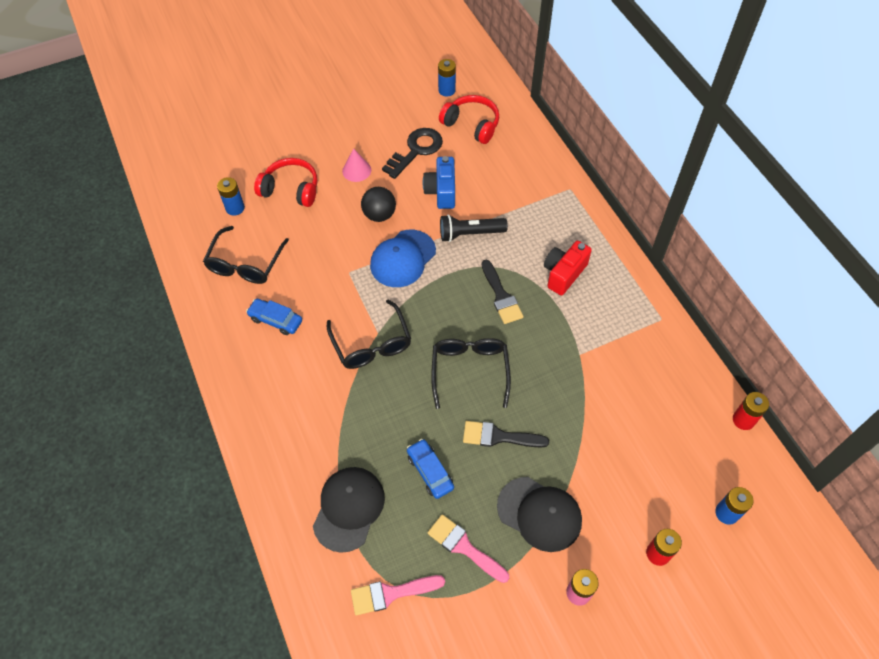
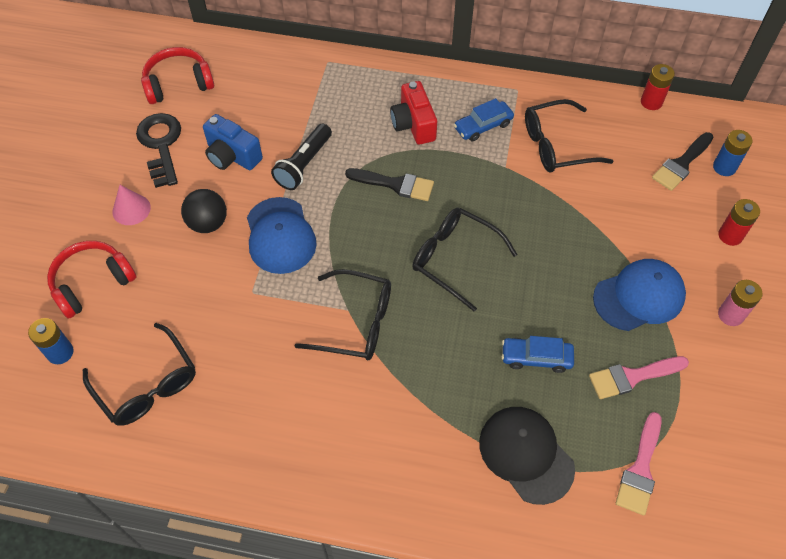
camera: 55 degrees left, 0 degrees up
(276, 320) = (249, 396): blue car -> blue car (483, 126)
(446, 90) = (114, 76): blue battery -> none
(499, 437) = (541, 279): black brush -> black brush (681, 164)
(539, 514) = (639, 296): black cap -> blue cap
(632, 377) = (556, 145): none -> black glasses

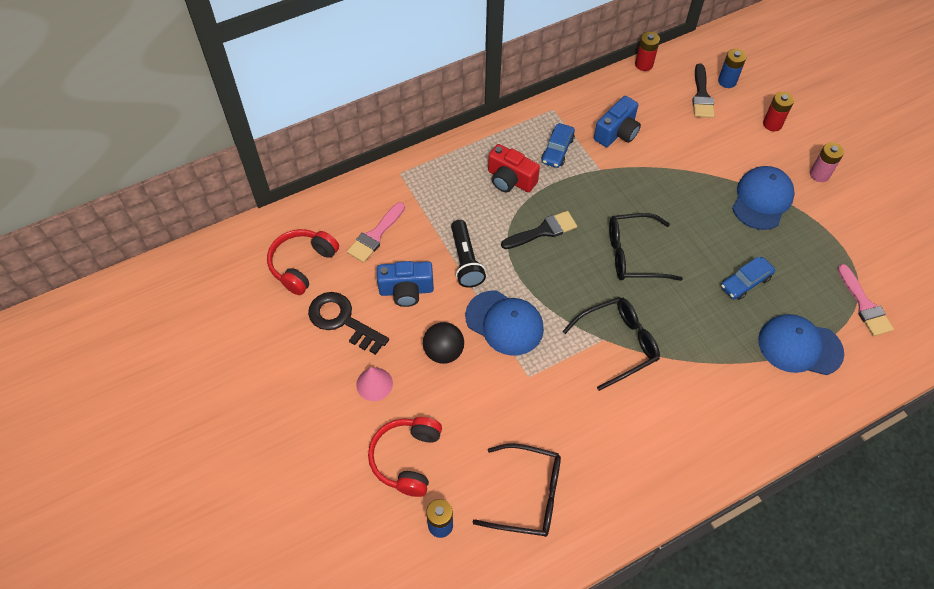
camera: 40 degrees left, 0 degrees up
(526, 455) = (799, 346): black cap -> blue cap
(556, 145) = (617, 132): black glasses -> blue camera
(632, 377) = (807, 253): pink brush -> pink brush (375, 235)

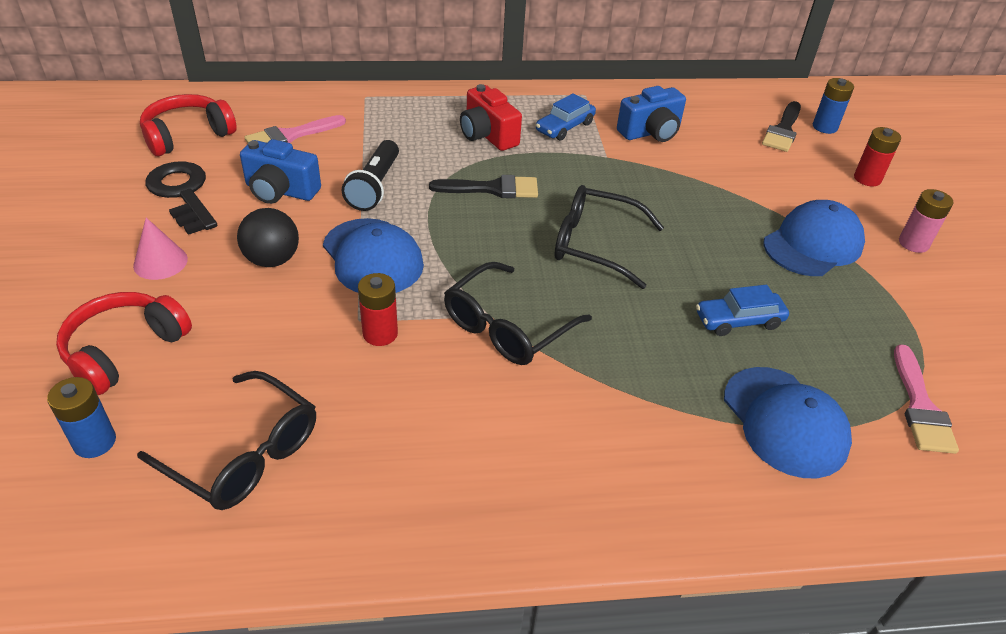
camera: 20 degrees right, 15 degrees down
(618, 344) = (507, 327): black glasses -> black glasses turned 135 degrees clockwise
(644, 64) = (723, 88): red battery -> red battery (380, 334)
(799, 346) = (785, 422): blue cap -> blue cap turned 150 degrees counterclockwise

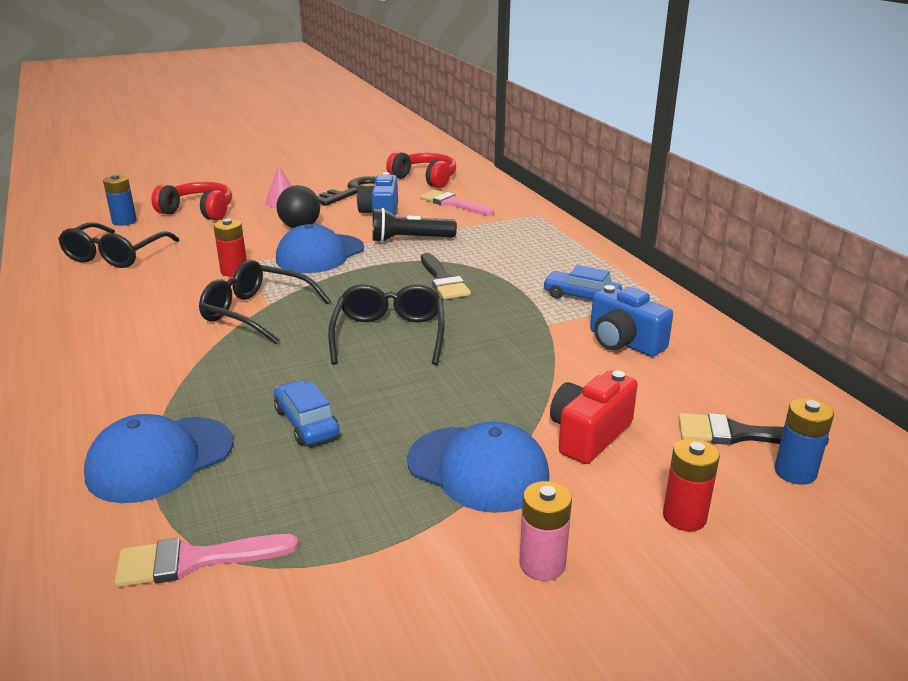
camera: 75 degrees right, 15 degrees down
(487, 135) = (527, 266): red camera -> red camera (589, 435)

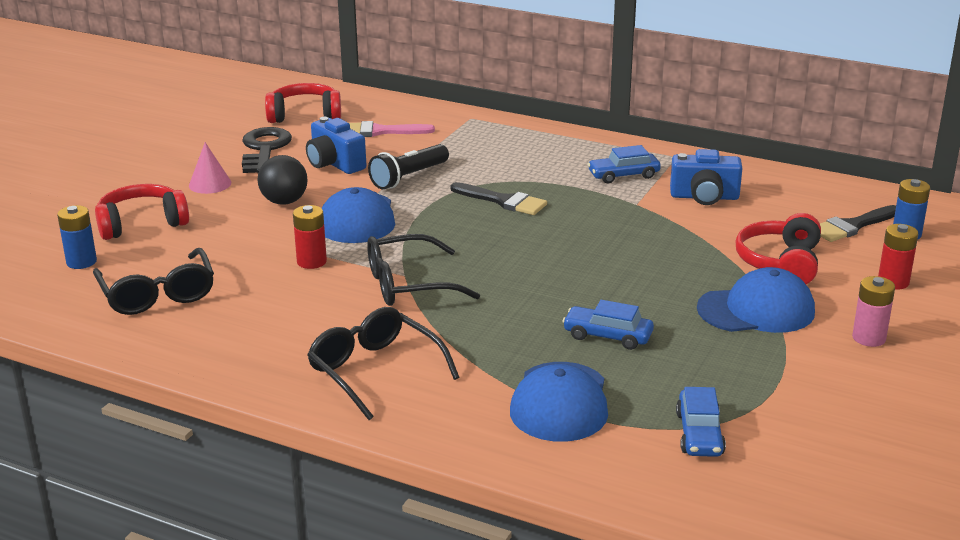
camera: 40 degrees left, 0 degrees up
(195, 560) = (699, 434): pink brush -> blue car
(389, 335) = (545, 257): black glasses -> black glasses (375, 371)
(589, 435) = (780, 263): red camera -> red headphones

